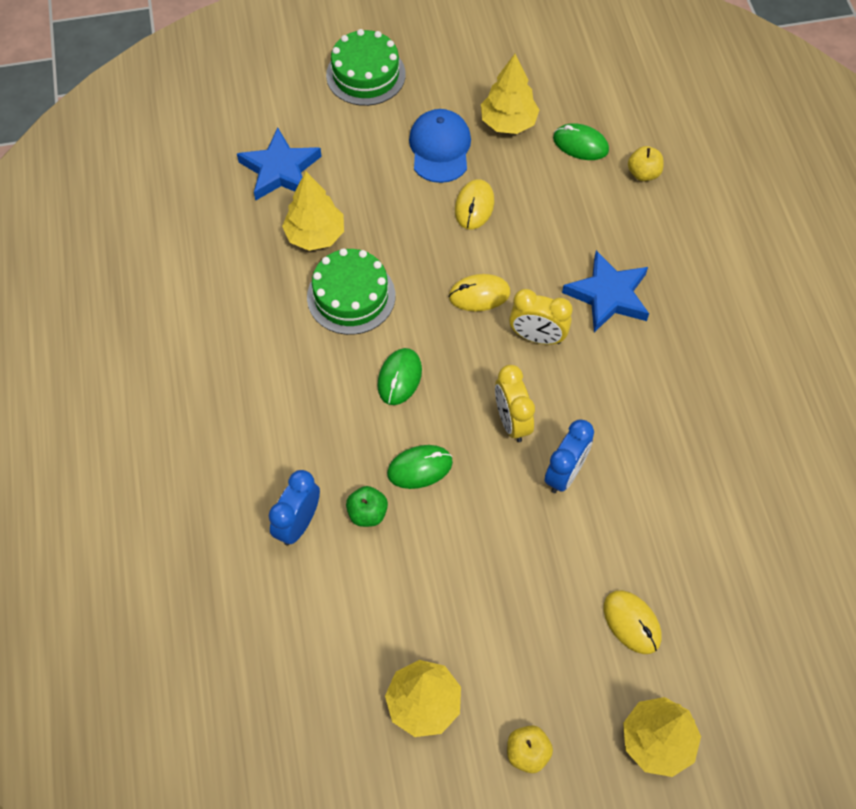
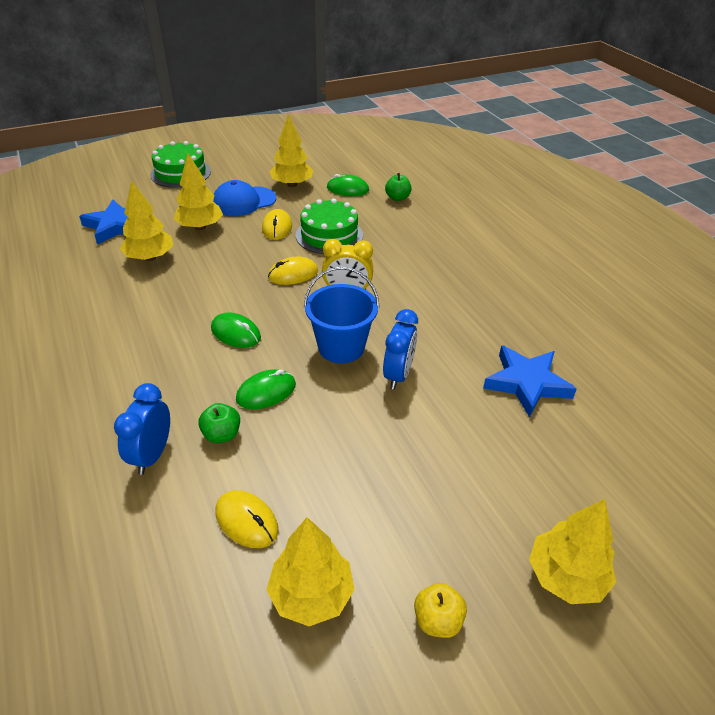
camera: 15 degrees left, 20 degrees down
(351, 296) = (185, 289): green cake -> green cake (329, 235)
(380, 189) = (200, 227): none -> yellow tree
(399, 378) = (236, 333): green mouse -> green mouse turned 60 degrees counterclockwise
(440, 148) = (244, 202): blue cap -> blue cap turned 105 degrees counterclockwise
(511, 421) = (341, 347): yellow clock -> blue bucket
(608, 295) = (395, 261): blue star -> blue star (526, 383)
(631, 622) = (499, 476): yellow mouse -> yellow mouse (246, 521)
(643, 173) = (397, 198): yellow apple -> green apple

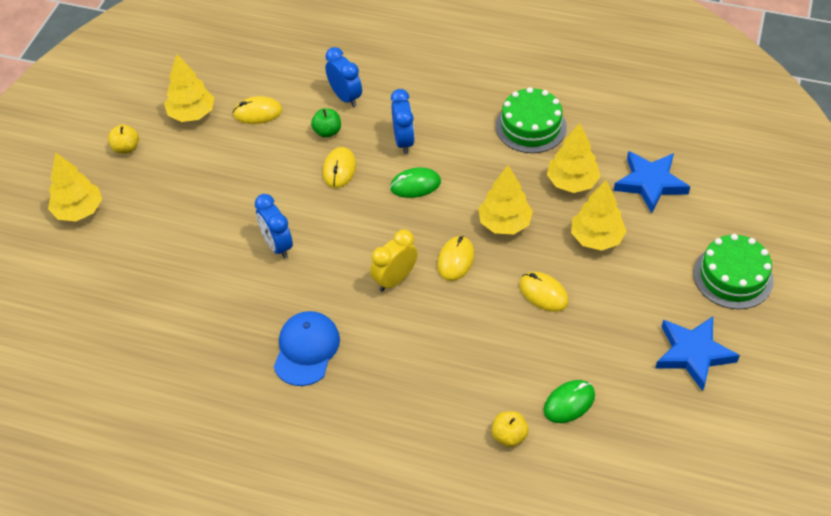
camera: 135 degrees right, 10 degrees up
(185, 370) = (403, 141): none -> blue clock
(244, 202) = (619, 296): blue cap -> blue cap (306, 349)
(266, 392) = (339, 169): green mouse -> yellow mouse
(292, 184) = (623, 358): yellow tree -> yellow tree (504, 223)
(329, 235) = (492, 324): green cake -> green cake (531, 126)
(341, 347) = (337, 233): blue bucket -> none
(397, 198) = (509, 436): green apple -> yellow apple
(526, 383) = (188, 311): blue star -> blue star (693, 354)

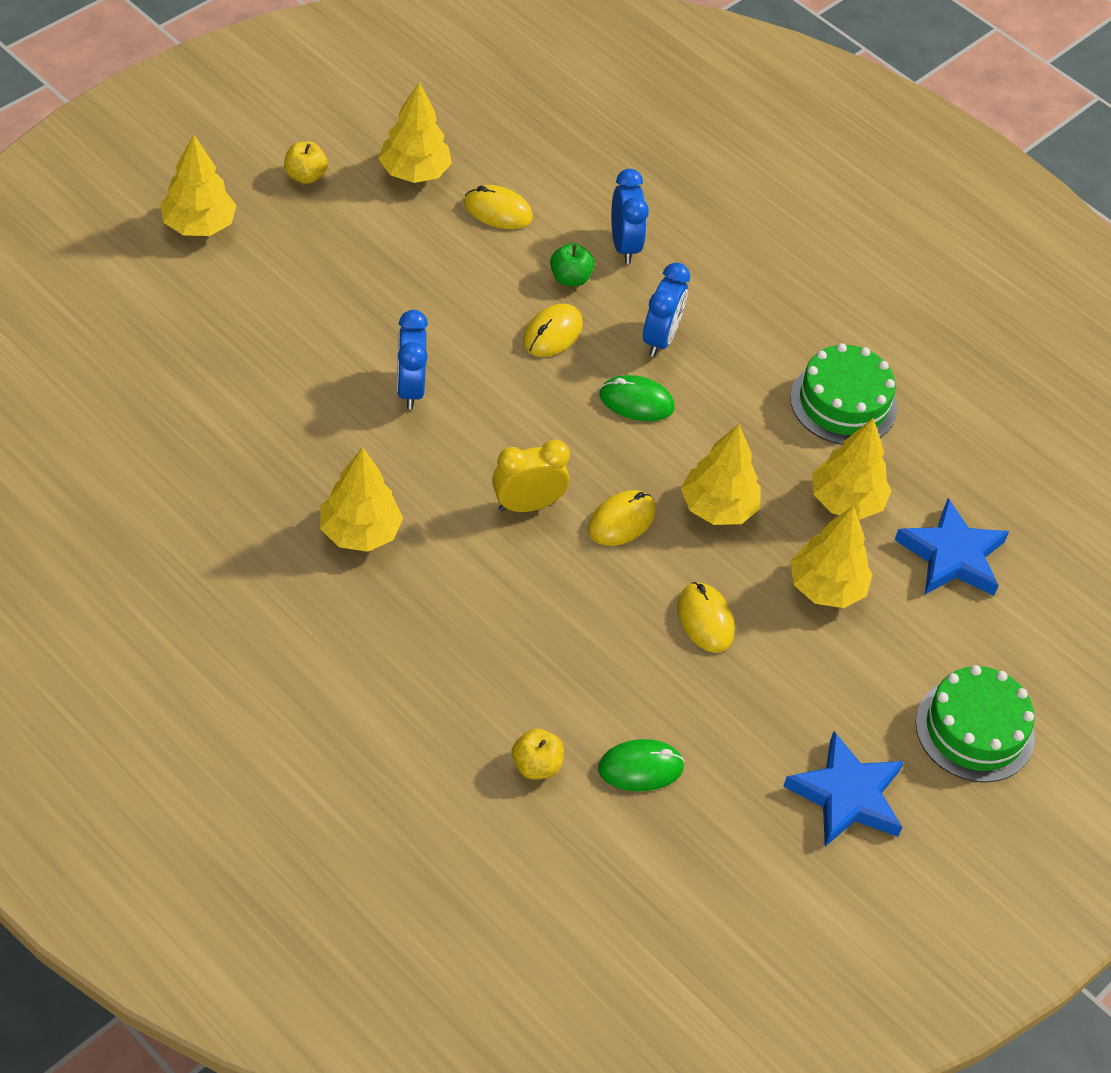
camera: 20 degrees right, 0 degrees up
(306, 349) = (359, 532): blue cap -> yellow tree

